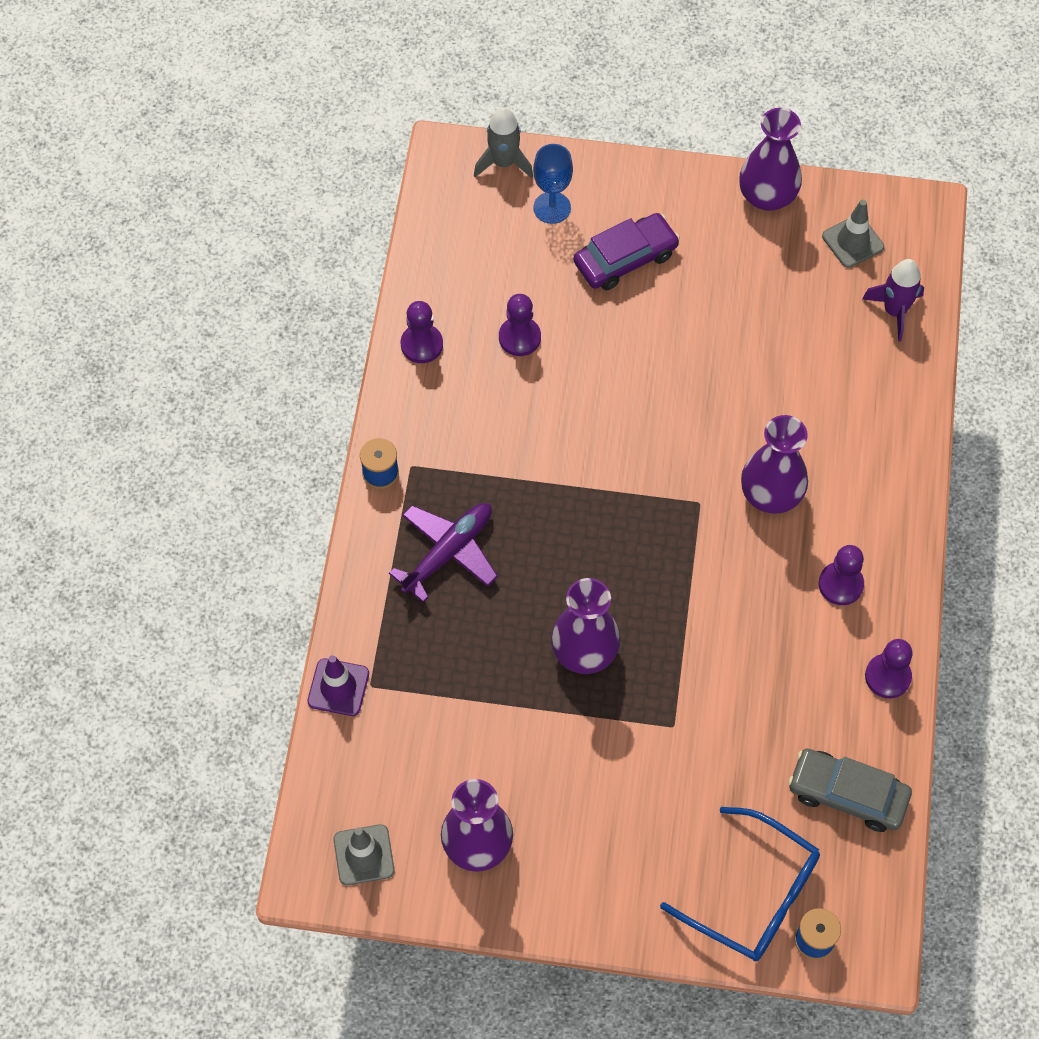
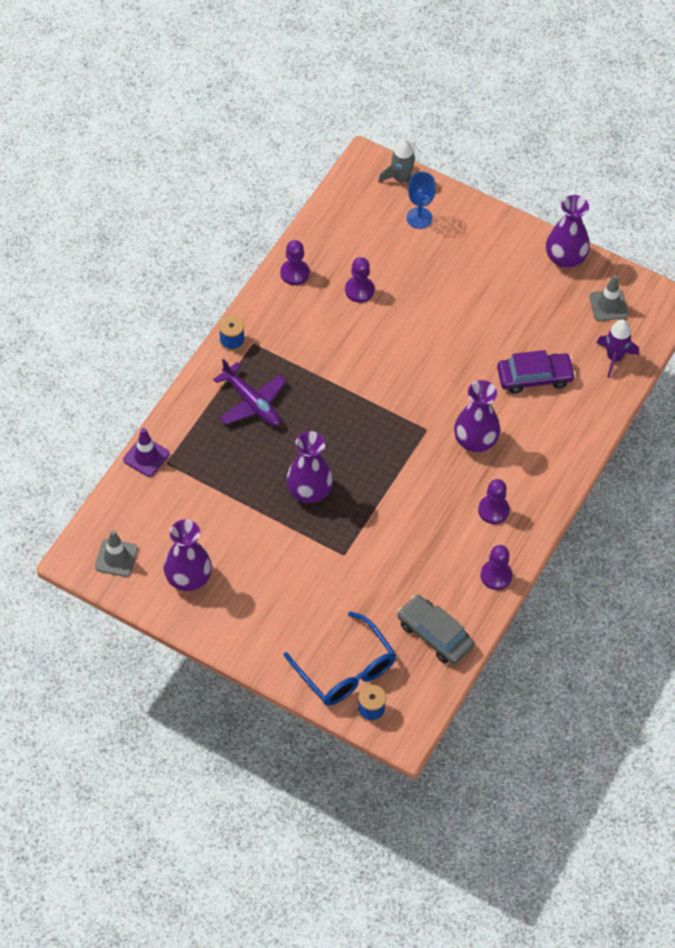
camera: 20 degrees right, 5 degrees down
(448, 552) = (252, 402): purple plane -> purple plane turned 75 degrees clockwise
(625, 259) = (452, 265): purple car -> purple car (534, 377)

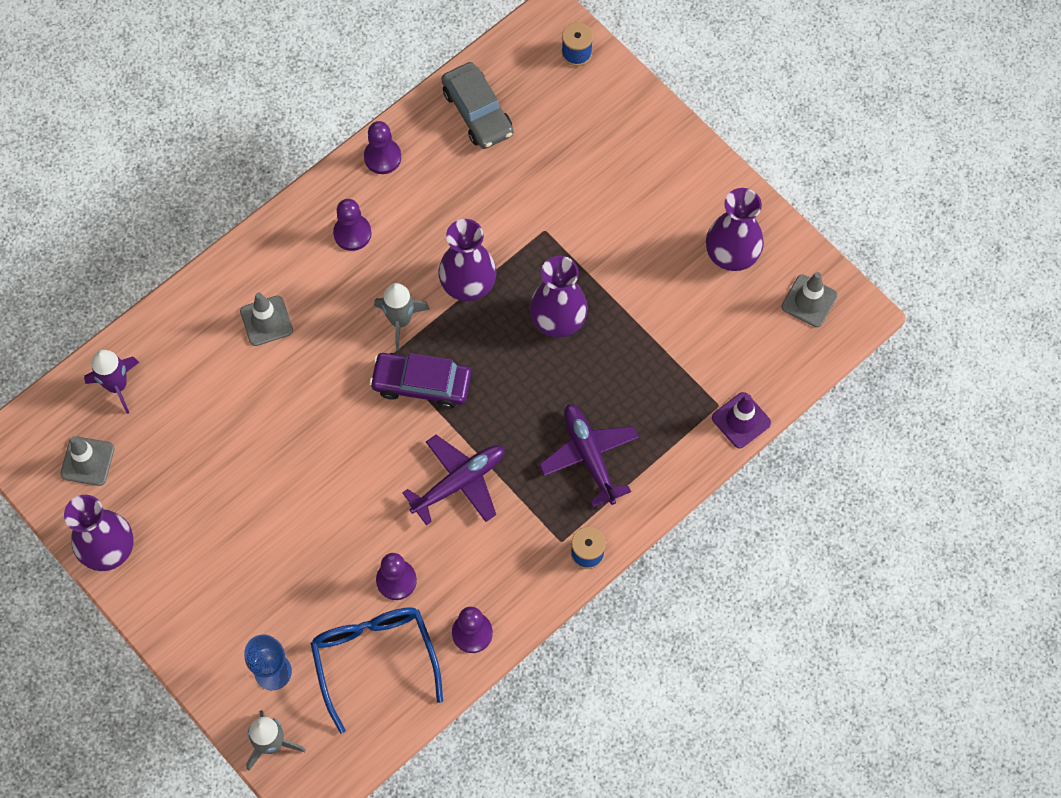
camera: 160 degrees left, 10 degrees up
(340, 361) = (459, 482): none -> purple plane
(345, 669) = (589, 102): blue glasses -> blue glasses (375, 660)
(428, 457) = (400, 321): none -> grey rocket
(475, 440) = (336, 325): purple vase -> purple vase (468, 283)
(528, 430) = (266, 321): none -> grey traffic cone
(534, 377) = (227, 388): purple car -> purple car (421, 384)

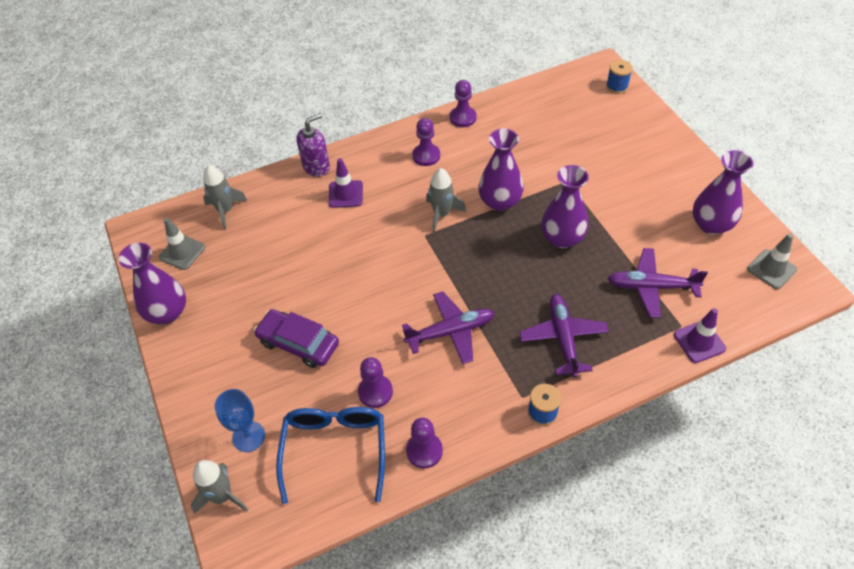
camera: 20 degrees right, 15 degrees down
(117, 385) = (226, 210): purple rocket -> grey rocket
(211, 287) = (316, 167): none -> purple soap dispenser
(266, 321) = (346, 194): grey traffic cone -> purple traffic cone
(421, 384) = (444, 257): purple car -> purple car (298, 343)
(477, 112) = (537, 105): grey car -> none
(676, 361) = (651, 287): none -> purple plane

